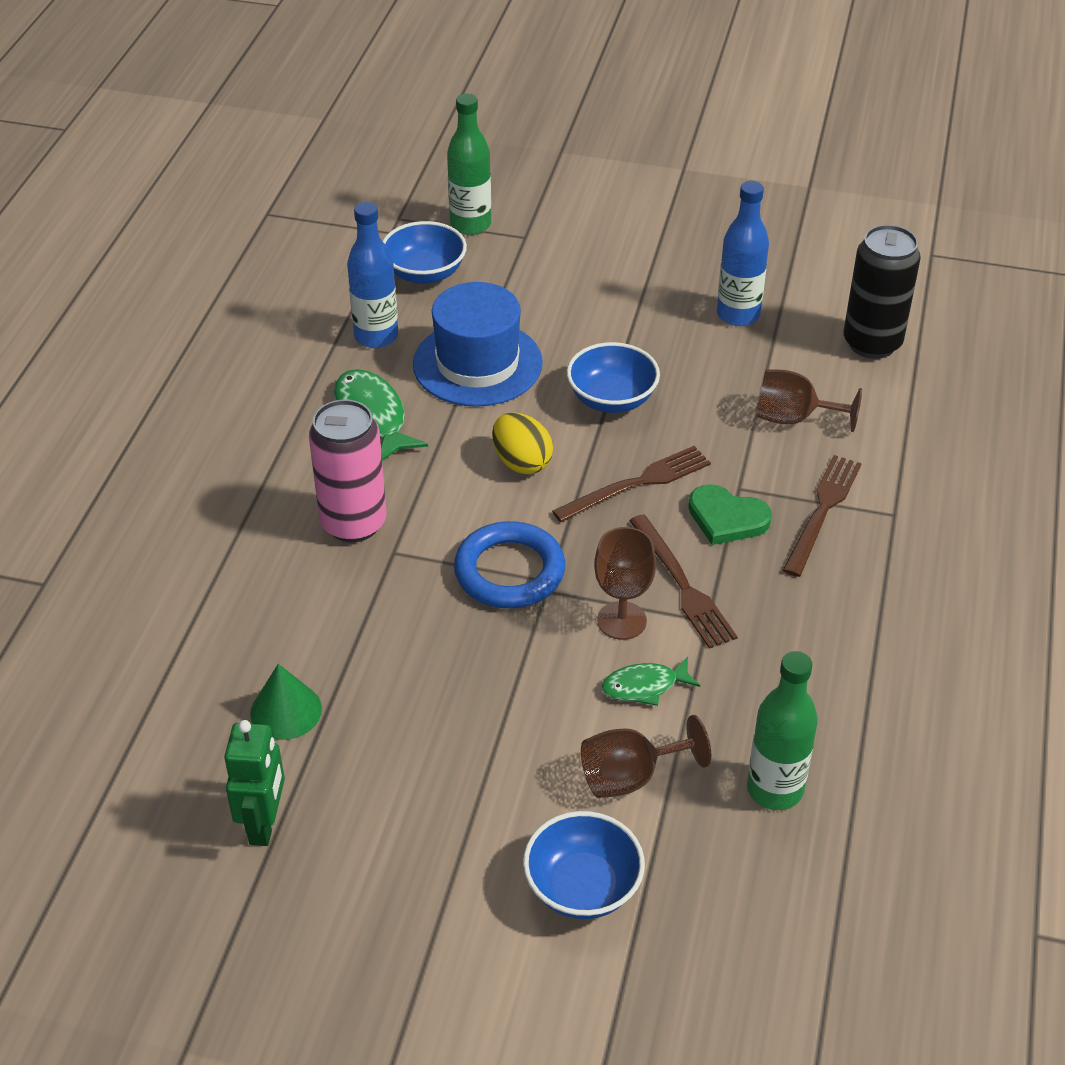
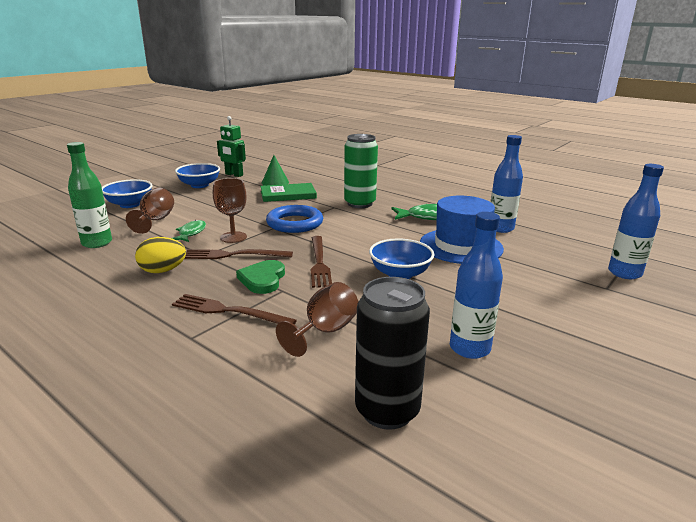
camera: 115 degrees right, 20 degrees down
(353, 523) = (359, 203): pink can -> green can
(361, 648) = (288, 195): none -> green book
(425, 273) = (563, 249): blue bowl -> blue bowl (199, 185)
(470, 224) = (624, 273): green bottle -> blue bottle
(521, 462) = (366, 240): yellow egg -> yellow egg (163, 271)
(727, 518) = (263, 279): green heart -> green heart turned 45 degrees counterclockwise
(822, 511) = (229, 311): brown fork -> brown fork turned 150 degrees clockwise

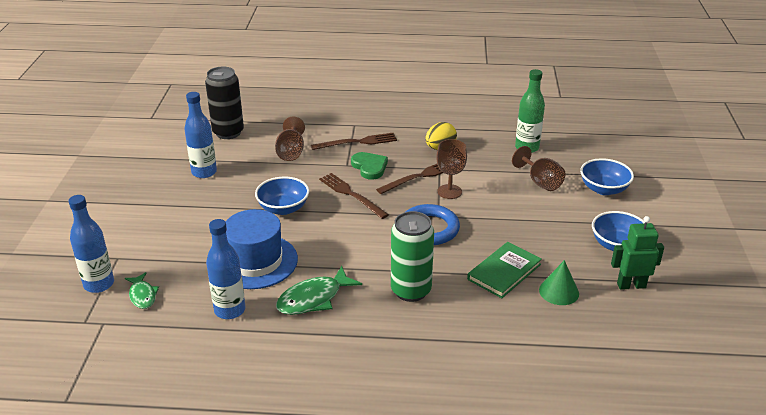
camera: 145 degrees right, 10 degrees up
(191, 233) = (487, 182): green fish -> green fish (142, 295)

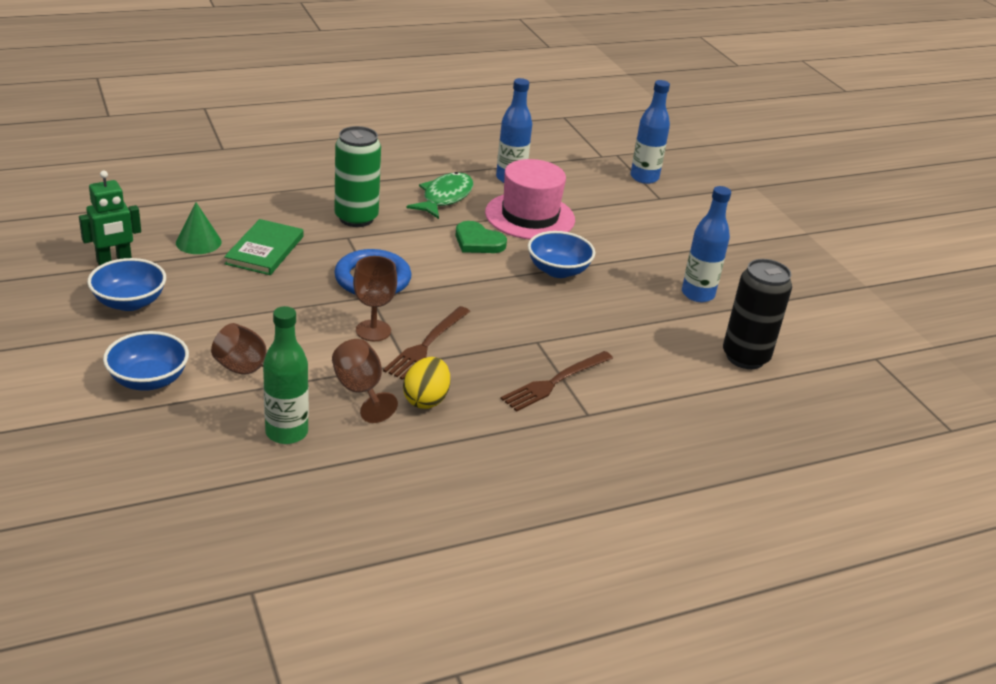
camera: 150 degrees right, 0 degrees up
(142, 295) = (597, 176): green fish -> none
(255, 261) = (530, 216): blue hat -> pink hat
(291, 152) = (628, 345): brown goblet -> brown goblet (360, 391)
(351, 194) = (495, 302): brown fork -> none
(369, 167) = (504, 344): green heart -> green heart (478, 241)

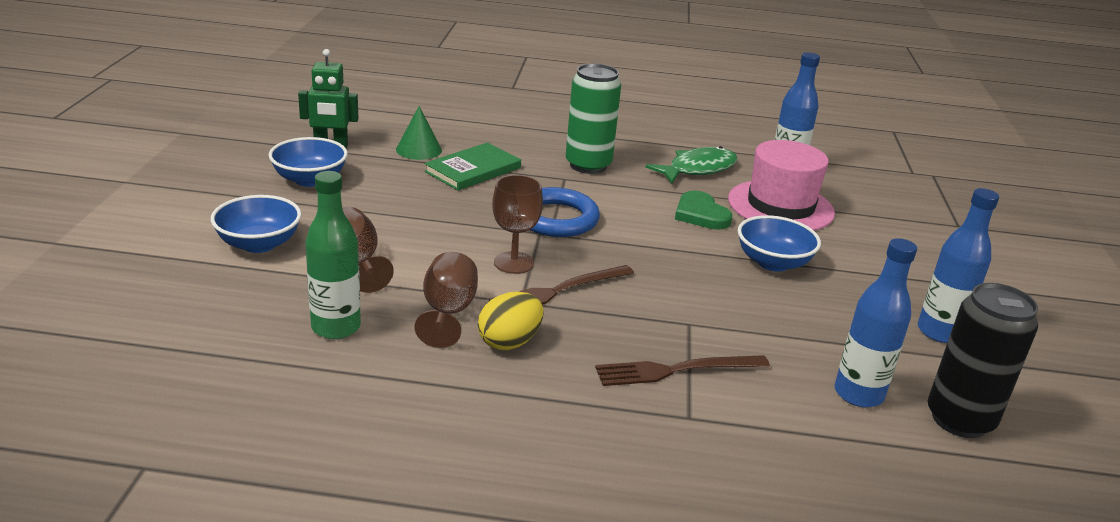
camera: 30 degrees right, 5 degrees down
(644, 178) = (952, 202): blue bottle -> blue bottle (858, 394)

